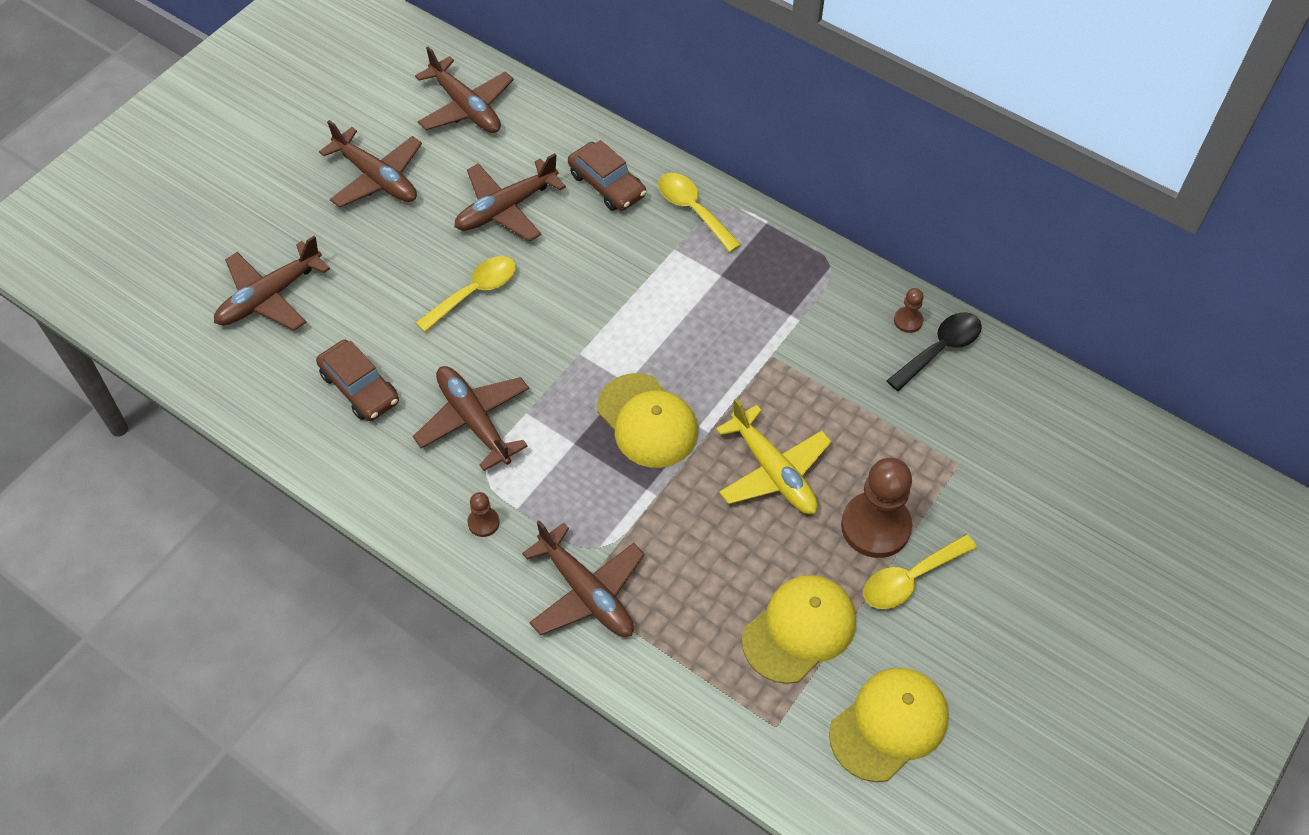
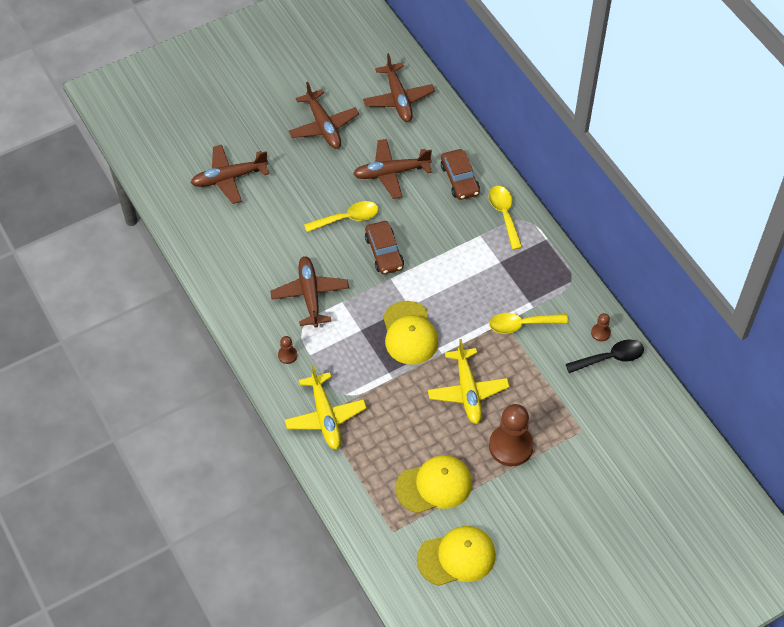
camera: 25 degrees right, 0 degrees up
(359, 388) = (255, 251): brown car -> brown car (384, 252)
(586, 592) = (325, 416): brown plane -> yellow plane
(910, 578) = (514, 483): yellow spoon -> yellow spoon (522, 324)

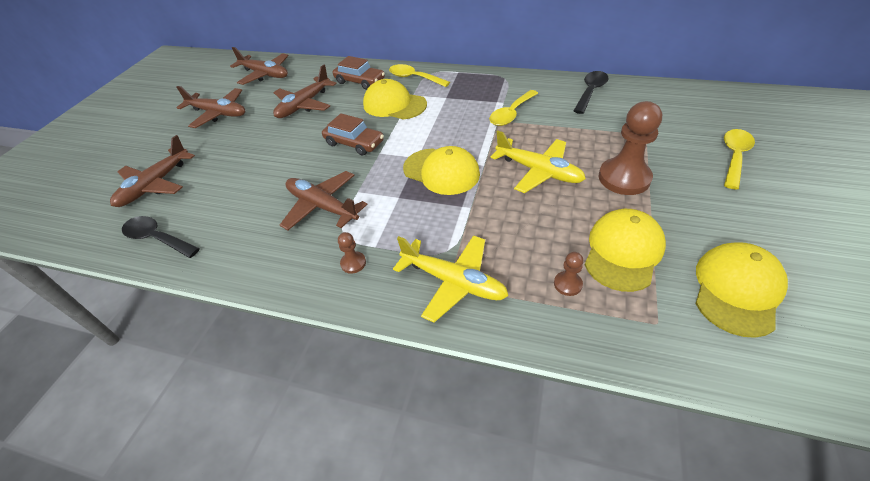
camera: 40 degrees left, 10 degrees down
(200, 234) = (157, 238): none -> black spoon
(347, 218) = (298, 144): yellow spoon -> yellow spoon (734, 157)
(454, 235) = (394, 105): none -> yellow cap
(600, 333) = (563, 86): brown pawn -> brown pawn (567, 284)

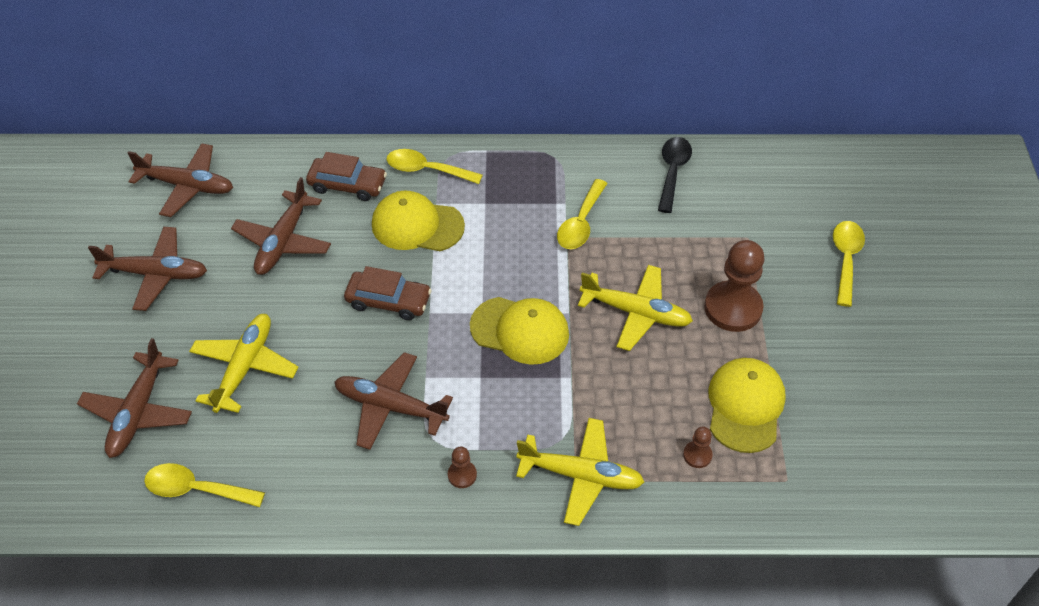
camera: 20 degrees left, 5 degrees up
(157, 238) = (197, 489): black spoon -> yellow spoon
(238, 169) = (245, 367): none -> yellow plane
(737, 290) = (854, 430): yellow cap -> none

